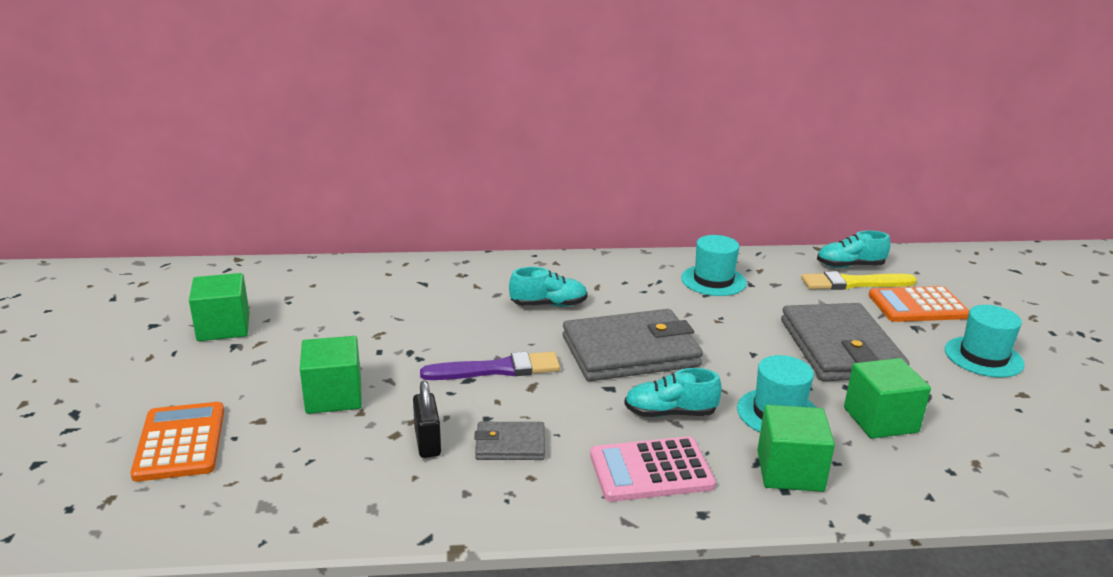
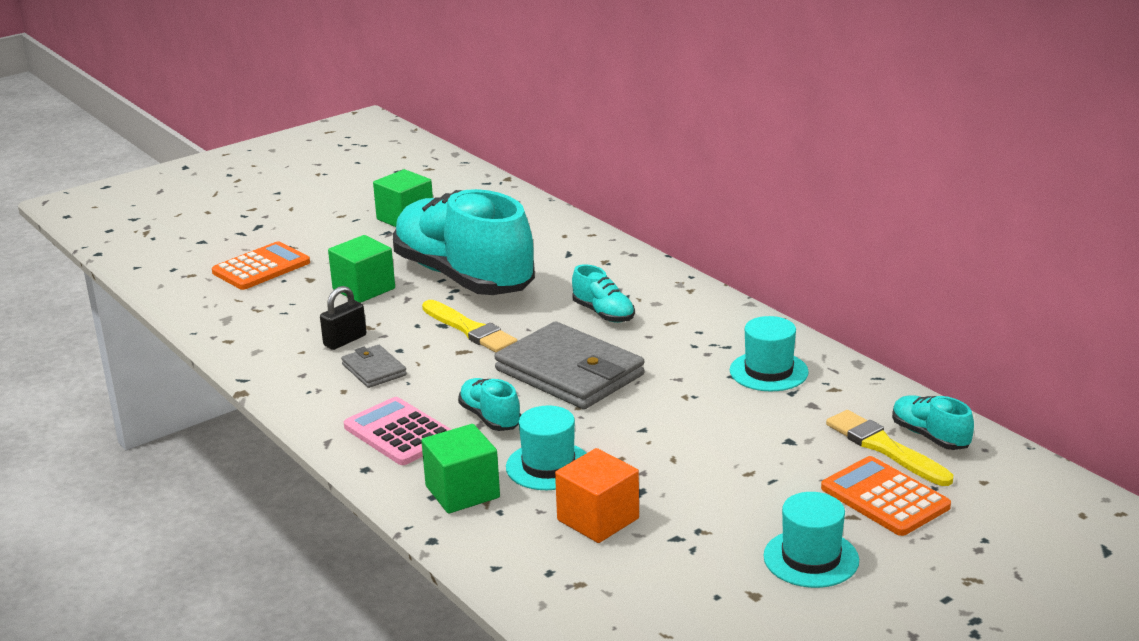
camera: 60 degrees right, 0 degrees up
(393, 339) = (464, 277): none -> turquoise shoe
(497, 369) = (470, 330): purple brush -> yellow brush
(840, 348) = (714, 471): grey wallet -> none
(880, 420) = (598, 519): green cube -> orange cube

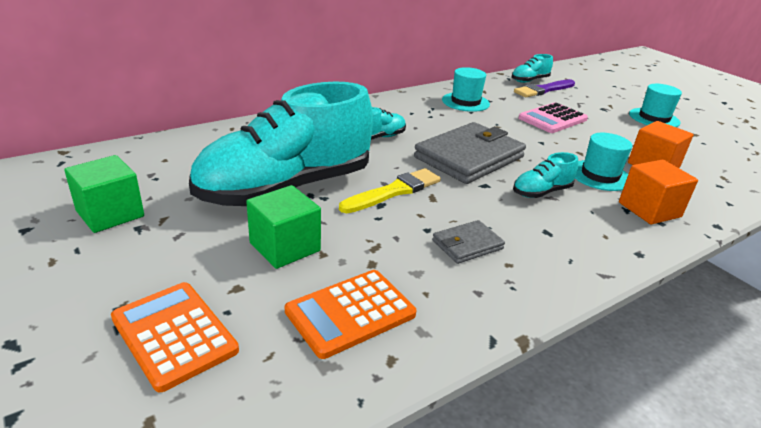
camera: 90 degrees left, 5 degrees up
(345, 340) = (405, 262): black padlock -> none
(399, 433) = (577, 234): pink calculator -> pink calculator (552, 119)
(462, 492) = (649, 210): green cube -> orange cube
(884, 448) = (543, 90): yellow brush -> purple brush
(884, 497) = (590, 97): orange calculator -> orange calculator (350, 313)

